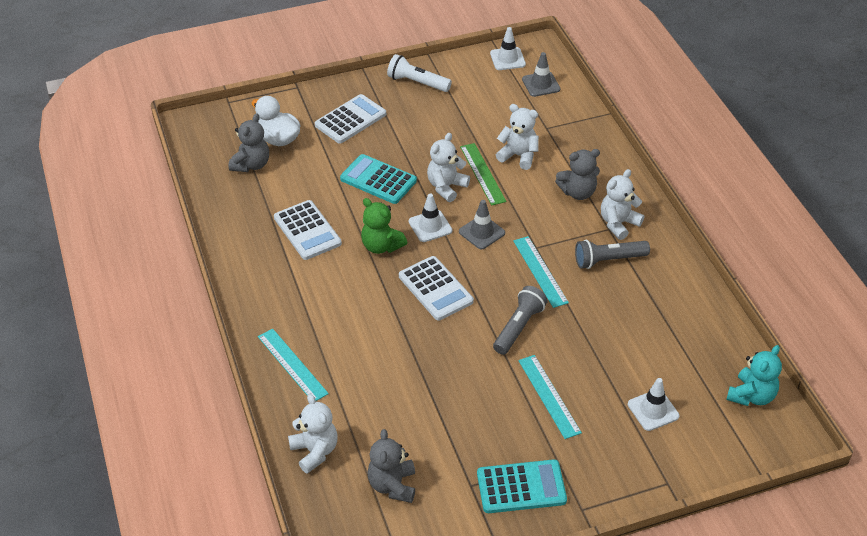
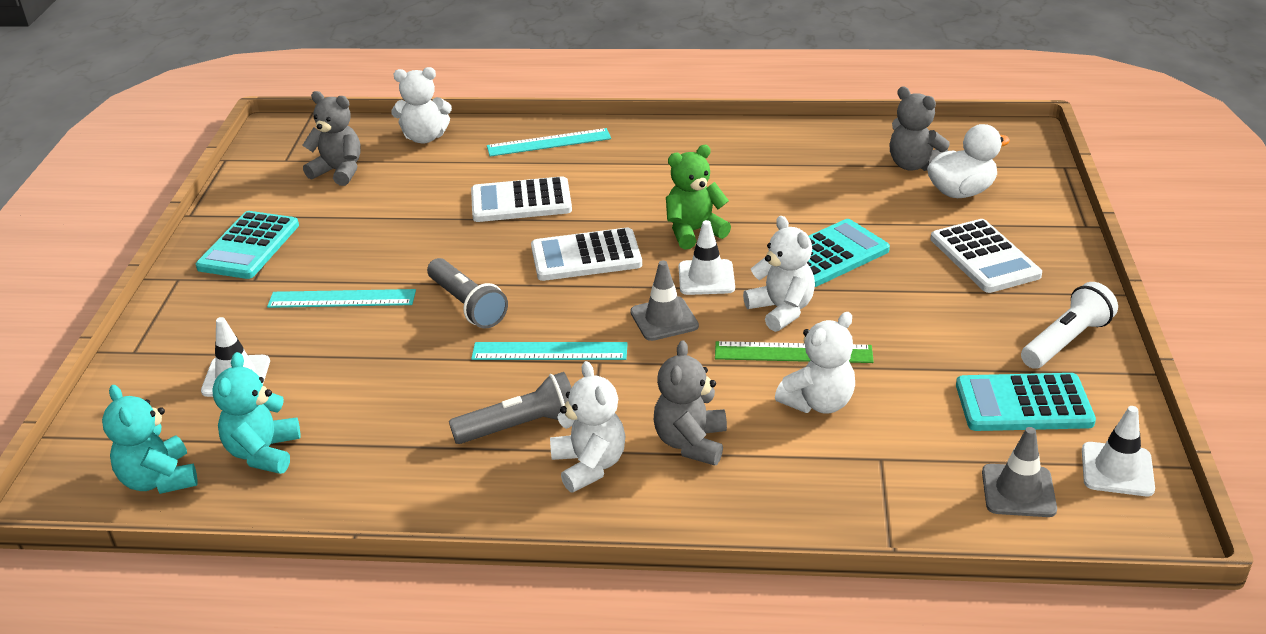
camera: 115 degrees right, 10 degrees down
(307, 230) = (759, 184): white calculator -> white calculator (521, 201)
(477, 90) = (1023, 404): none -> turquoise calculator
(608, 260) = (520, 426): grey flashlight -> grey flashlight turned 60 degrees clockwise
(701, 360) = (263, 453): none -> turquoise teddy bear

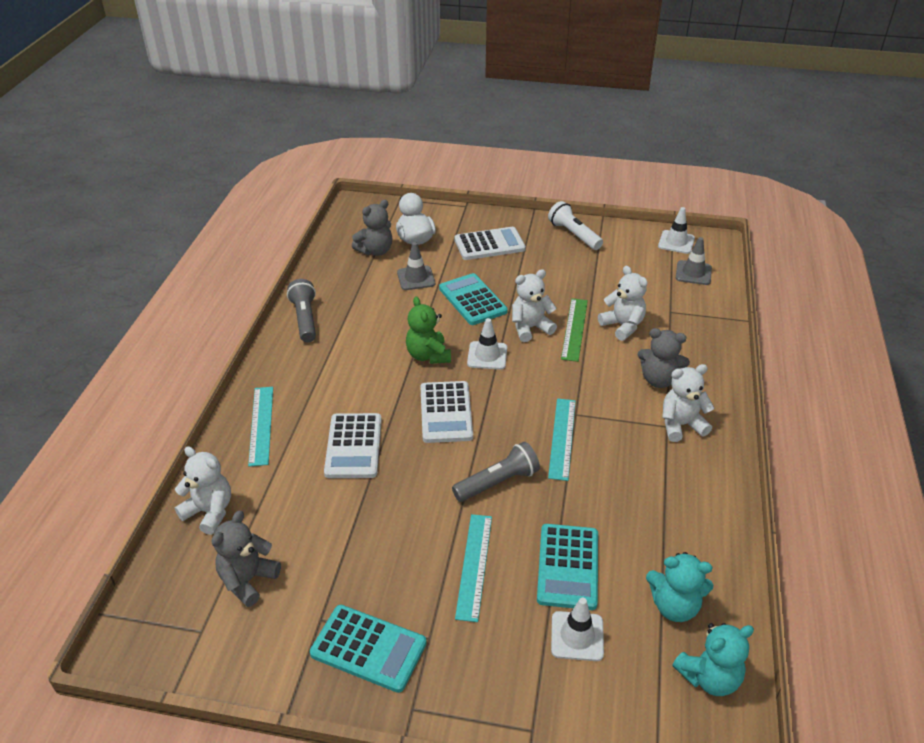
camera: 85 degrees left, 5 degrees up
(424, 137) = (209, 512): white teddy bear -> white teddy bear turned 60 degrees counterclockwise
(520, 426) = (643, 456): grey flashlight -> grey flashlight (305, 319)
(664, 319) = (532, 379): grey traffic cone -> grey traffic cone (416, 278)
(1023, 404) = (626, 258): turquoise calculator -> turquoise calculator (568, 567)

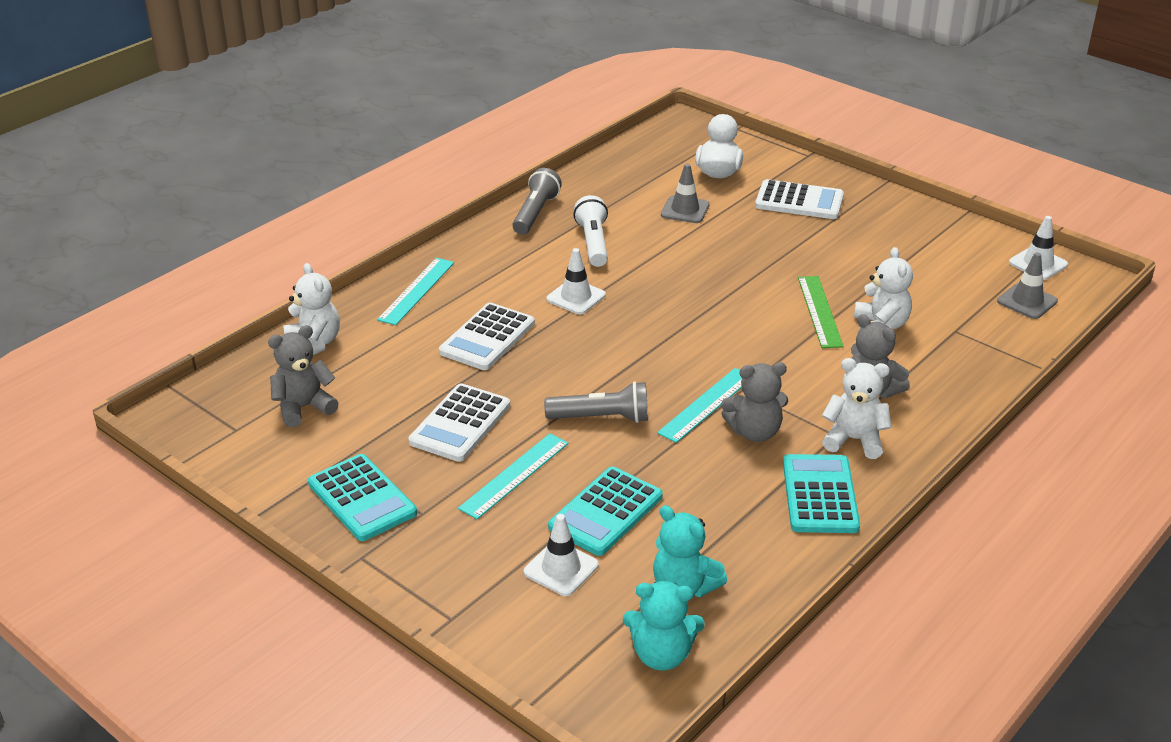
camera: 30 degrees right, 5 degrees down
(375, 251) = (664, 171): grey teddy bear -> grey teddy bear (754, 432)
(428, 355) = (632, 285): green teddy bear -> none
(446, 412) = (604, 341): white calculator -> white calculator (460, 424)
(472, 300) = (728, 249): turquoise calculator -> turquoise calculator (819, 495)
(487, 356) = (696, 305): white traffic cone -> white traffic cone (576, 297)
(530, 328) = (769, 295): white teddy bear -> none
(574, 235) = (912, 220): white flashlight -> white flashlight (593, 243)
(574, 329) = (819, 311): green ruler -> green ruler turned 45 degrees counterclockwise

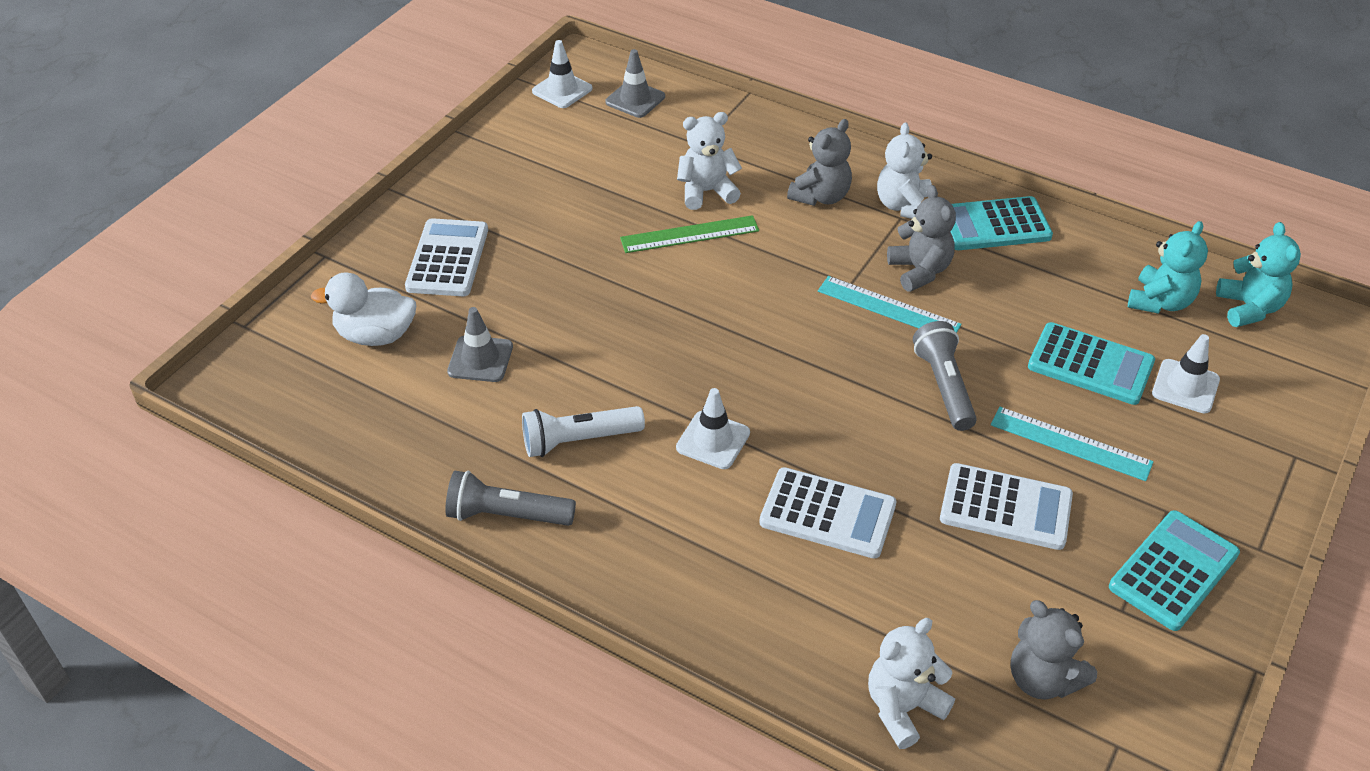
camera: 100 degrees left, 10 degrees up
(416, 291) = (740, 616): turquoise ruler -> none

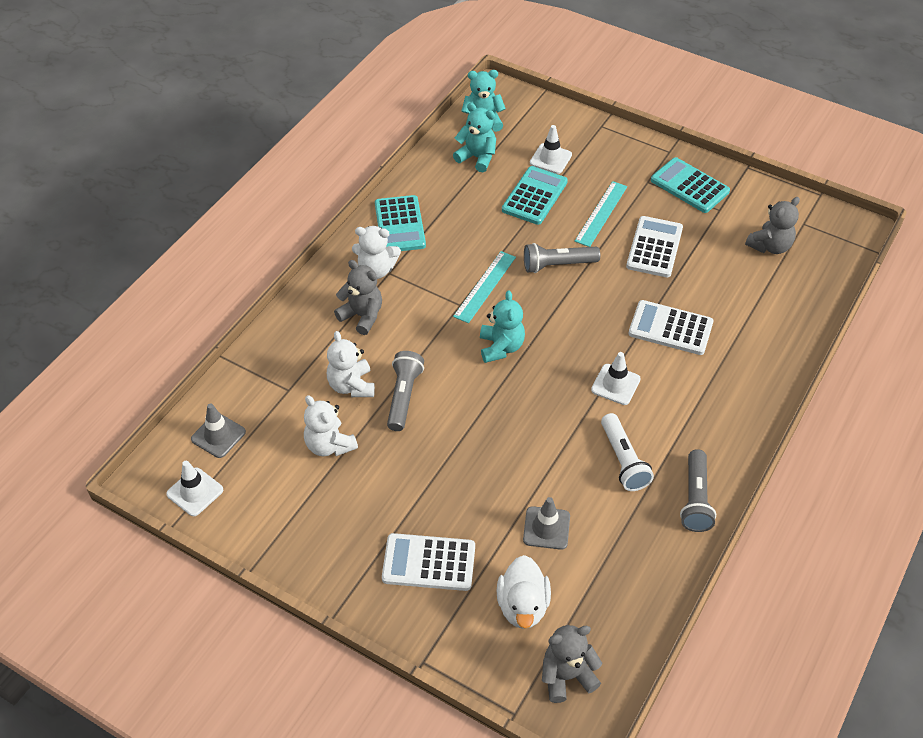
camera: 90 degrees left, 5 degrees up
(690, 235) = (403, 397): green ruler -> grey flashlight
(776, 322) = (501, 347): none -> turquoise teddy bear
(827, 514) = (670, 328): white calculator -> white calculator turned 90 degrees counterclockwise
(903, 708) = (801, 304): white teddy bear -> white teddy bear (329, 445)
(919, 271) = (447, 267): grey teddy bear -> grey teddy bear (567, 676)

